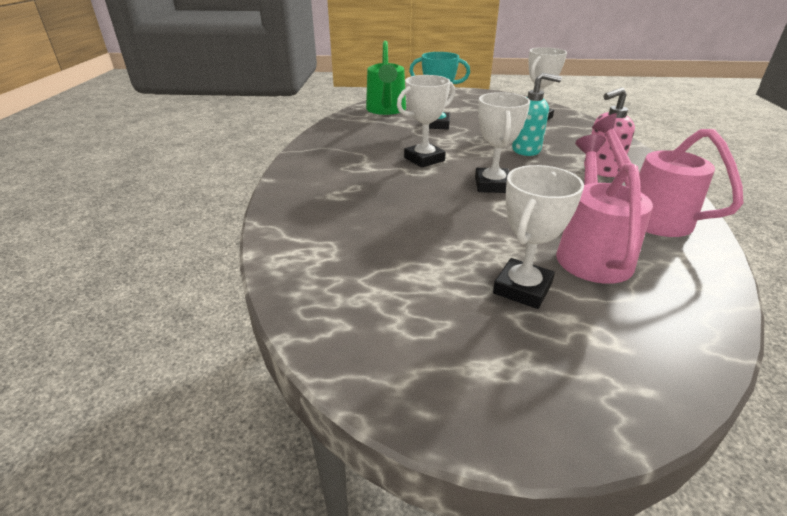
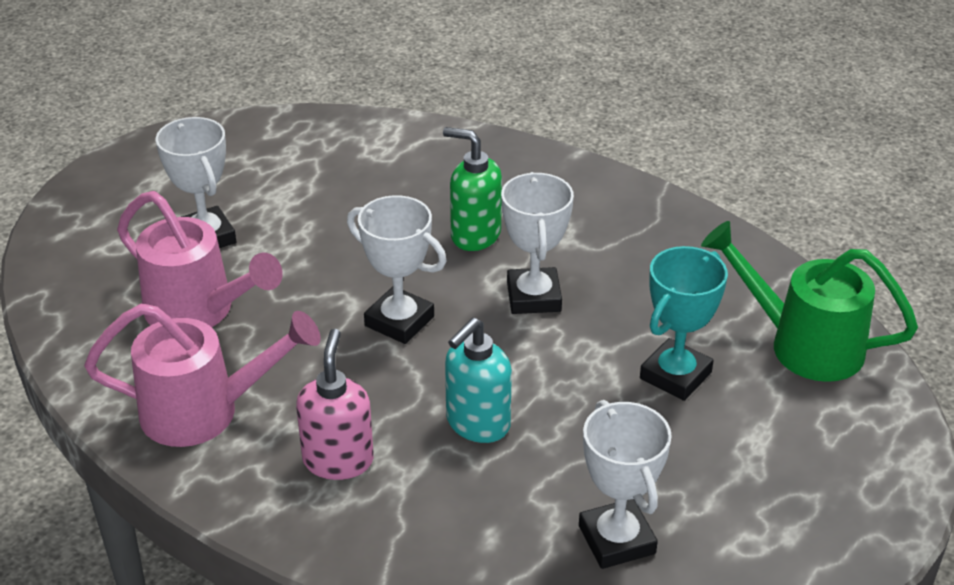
camera: 120 degrees right, 5 degrees up
(390, 186) = (475, 235): none -> green soap dispenser

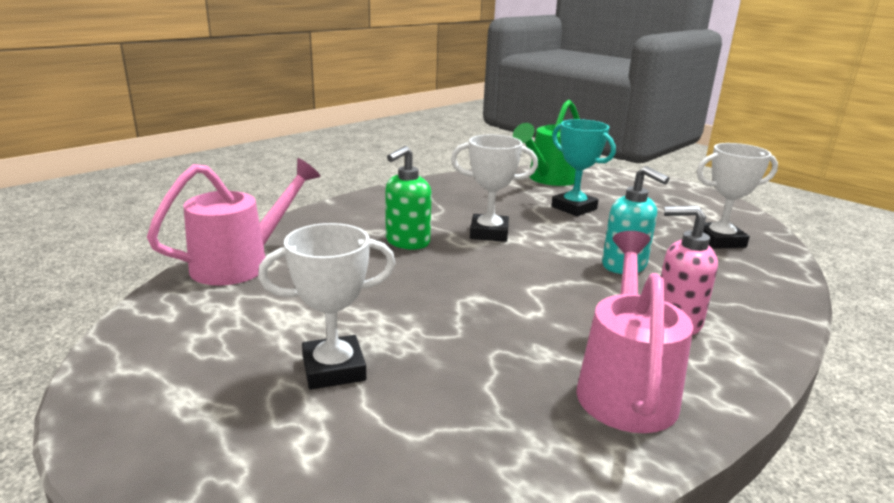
camera: 80 degrees left, 15 degrees down
(198, 311) = (465, 381): pink watering can -> pink watering can (240, 264)
(399, 321) = (505, 280): white trophy -> none

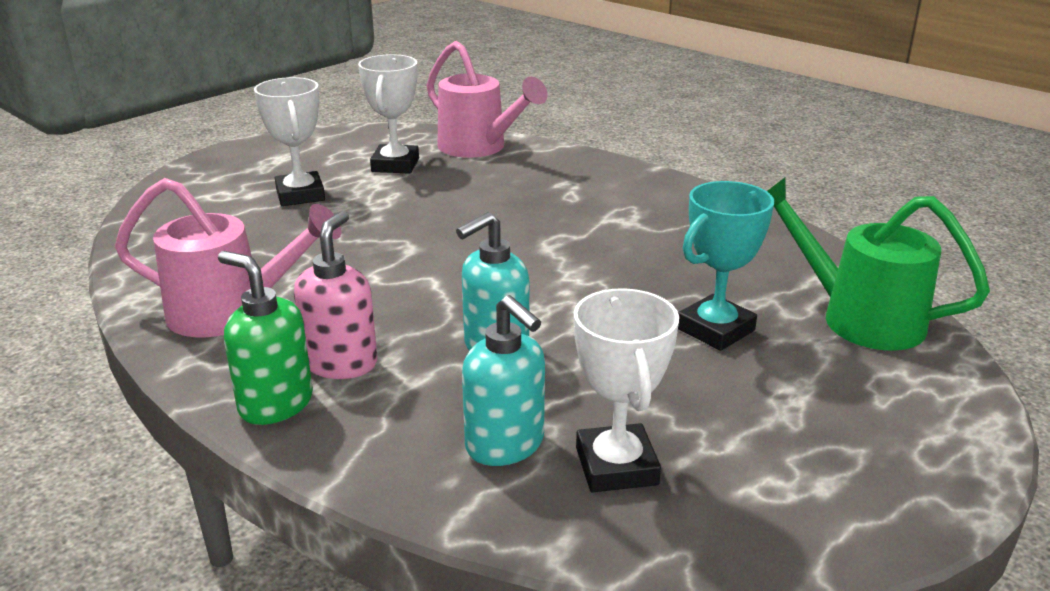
camera: 90 degrees right, 5 degrees up
(407, 242) = (543, 212): green soap dispenser -> green soap dispenser (275, 404)
(489, 233) = (585, 258): white trophy -> white trophy (395, 165)
(725, 266) = (505, 445): none -> turquoise soap dispenser

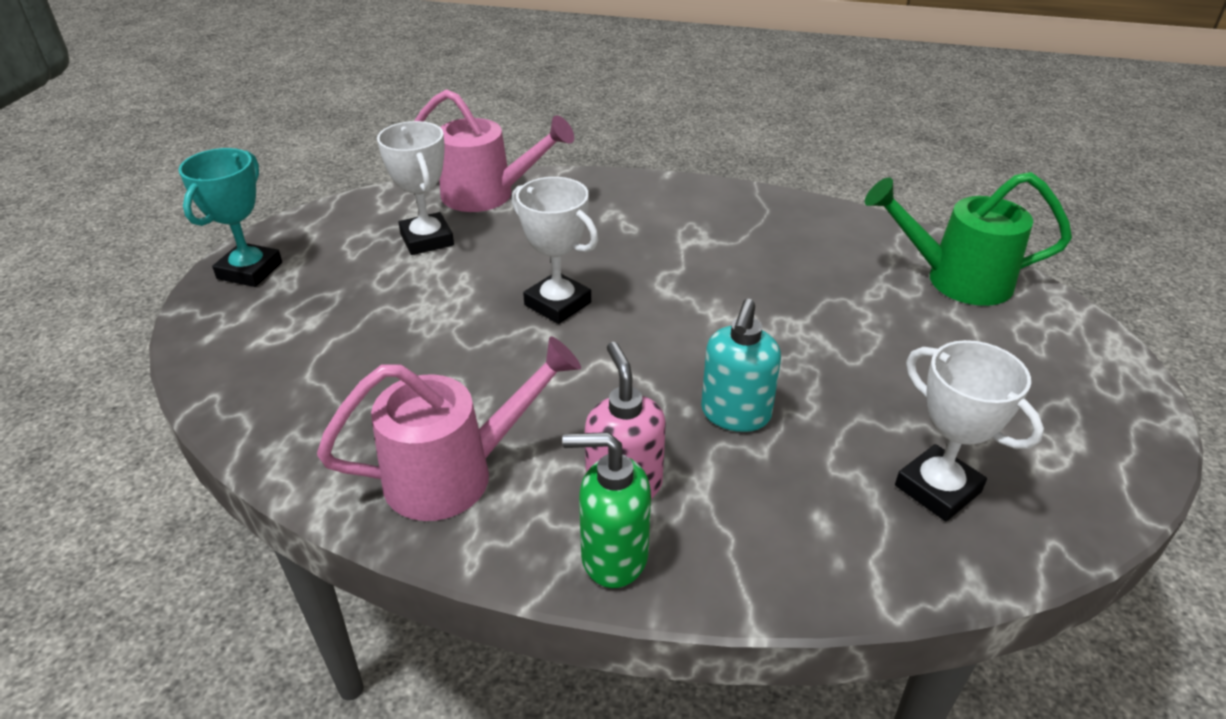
camera: 30 degrees left, 10 degrees up
(300, 195) = (367, 306): white trophy -> white trophy (558, 304)
(505, 445) = (843, 507): turquoise soap dispenser -> none
(715, 329) = (876, 328): turquoise trophy -> turquoise trophy (250, 271)

